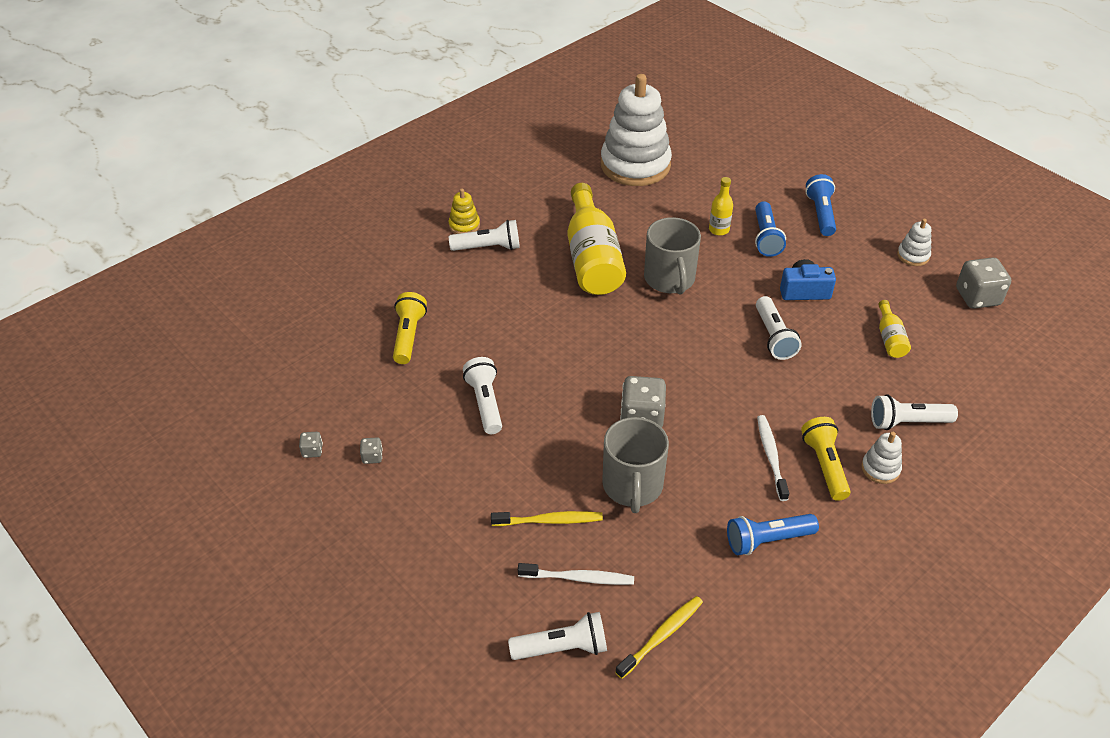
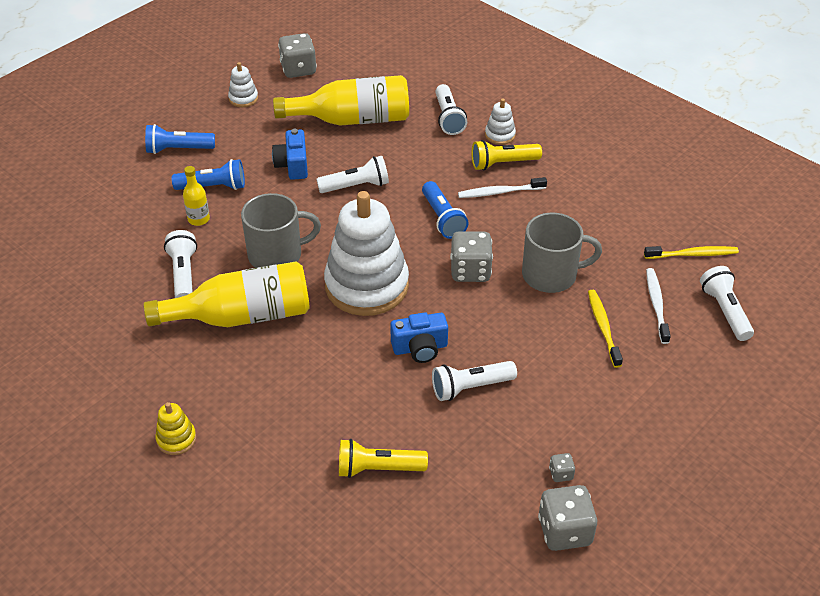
camera: 95 degrees left, 0 degrees up
(312, 451) = (564, 531): grey dice -> grey dice, size x2.14
(488, 247) = (220, 410): white flashlight -> white flashlight (183, 274)
(539, 371) = (420, 348): none -> blue camera
(635, 165) = (74, 286): white stacking toy -> white stacking toy (366, 285)
(662, 636) = (693, 254): yellow toothbrush -> yellow toothbrush turned 135 degrees clockwise
(767, 540) = (586, 197): blue flashlight -> blue flashlight (442, 218)
(890, 338) = (352, 120): yellow bottle -> yellow bottle, size x2.20

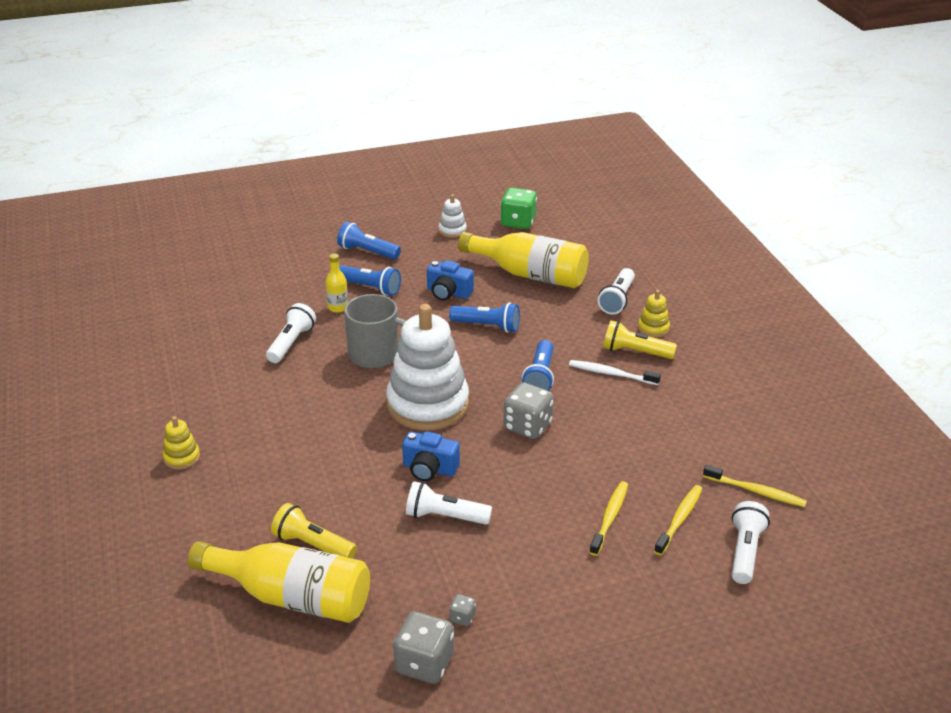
camera: 30 degrees right, 10 degrees down
(242, 316) = (308, 389): yellow bottle -> yellow bottle (292, 597)
(293, 165) = (448, 293): blue camera -> blue camera turned 90 degrees counterclockwise
(298, 69) = (518, 222): grey dice -> green dice
(356, 186) = (487, 326): white flashlight -> blue flashlight
(500, 135) = (653, 328): white stacking toy -> yellow stacking toy
(551, 275) = (599, 456): grey mug -> none
(656, 305) = (679, 519): white toothbrush -> yellow toothbrush

